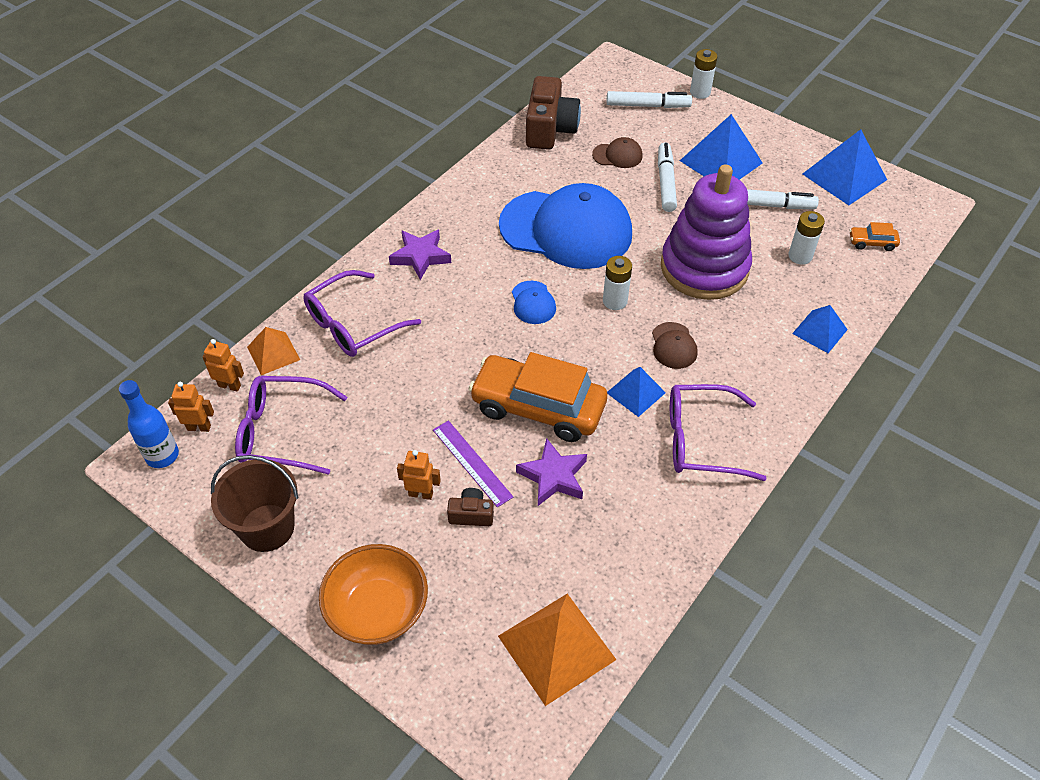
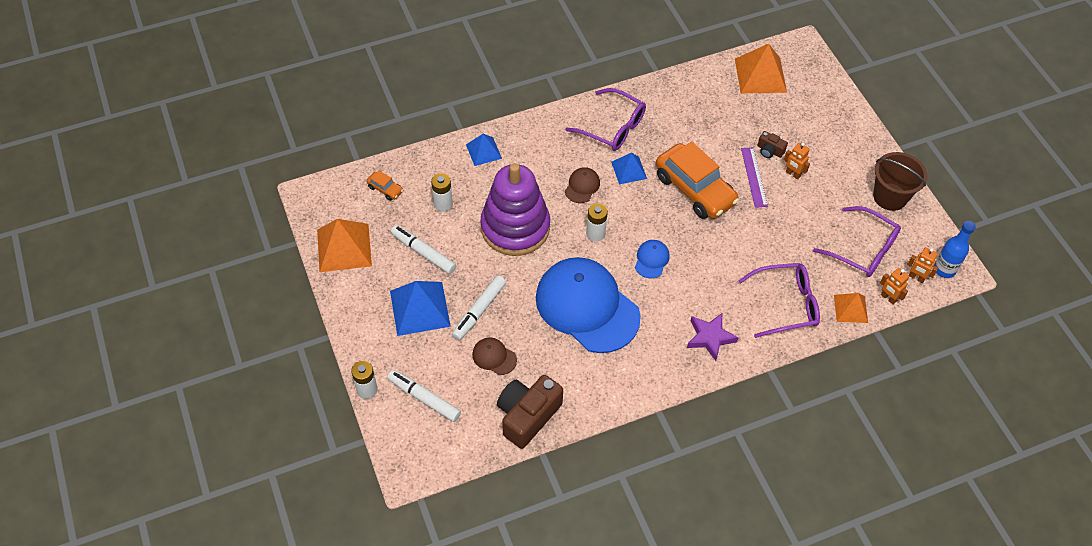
camera: 150 degrees left, 5 degrees up
(377, 610) = (843, 129): orange bowl -> none
(553, 476) = (711, 148): purple star -> none
(844, 177) = (344, 247): blue pyramid -> orange pyramid

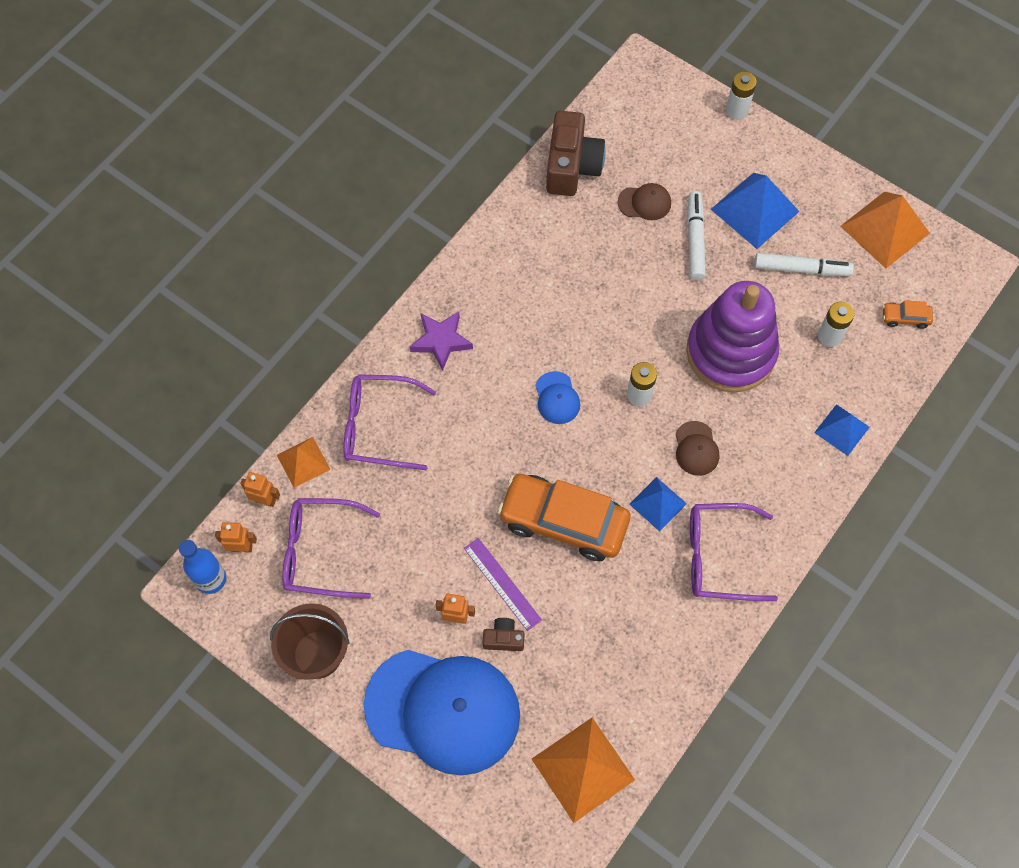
camera: 150 degrees right, 10 degrees up
(424, 398) = (679, 131): white marker -> none
(587, 307) = (590, 304): blue cap -> blue cap (443, 710)
(786, 304) = (378, 427): purple glasses -> purple glasses turned 45 degrees clockwise

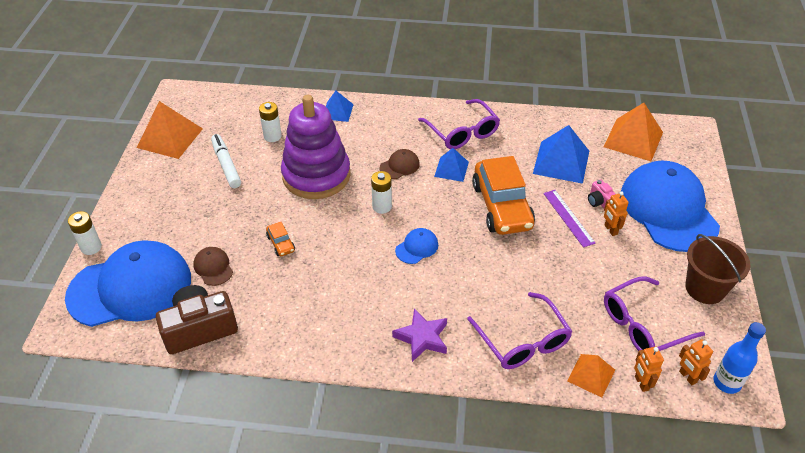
camera: 120 degrees left, 20 degrees down
(320, 552) = (642, 325): purple glasses -> purple glasses turned 90 degrees clockwise
(502, 584) = (568, 217): purple ruler -> purple ruler turned 45 degrees counterclockwise
(503, 638) = (600, 202): brown camera -> pink camera
(660, 128) = (130, 287): none -> blue cap
(695, 239) = (232, 226): white marker -> none
(755, 210) = (187, 204): blue pyramid -> blue pyramid (561, 162)
(905, 318) = (237, 110): orange car -> orange car (281, 243)

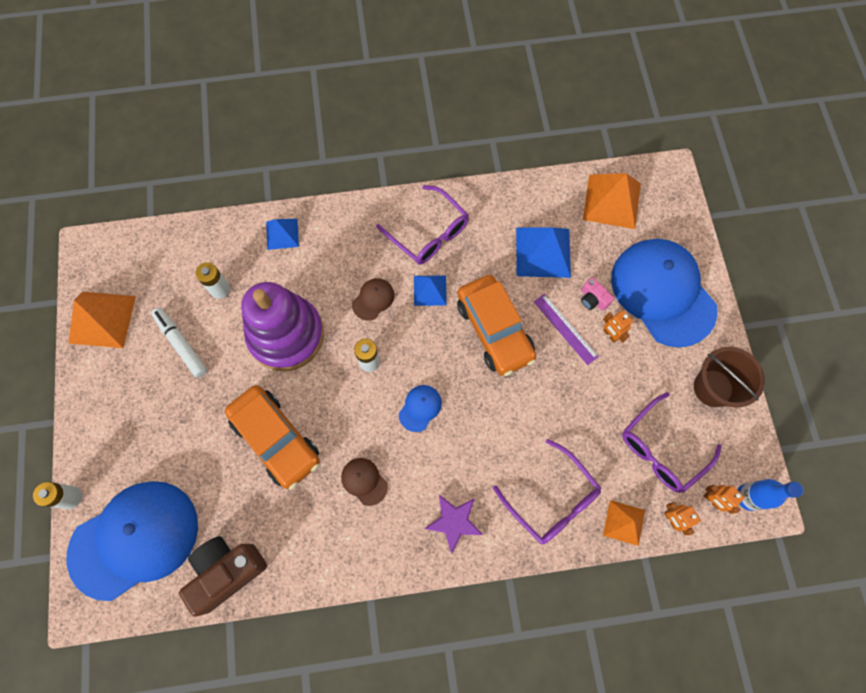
camera: 15 degrees left, 25 degrees up
(213, 267) = (214, 489): brown cap -> brown cap (364, 481)
(281, 243) = (276, 439): orange car -> orange car, size x2.39

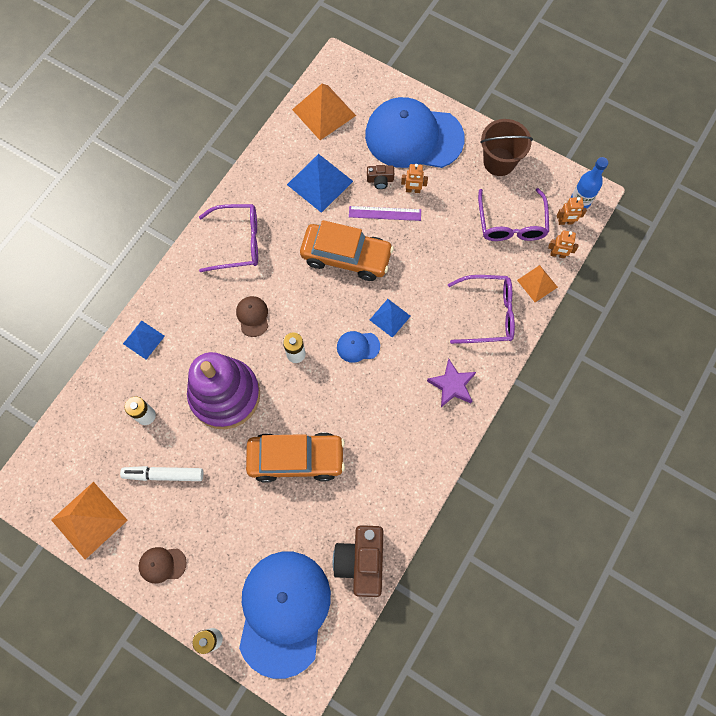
camera: 50 degrees left, 0 degrees up
(364, 481) = (376, 422): brown cap -> brown cap (162, 564)
(420, 408) = (358, 346): blue cap -> blue cap turned 75 degrees counterclockwise
(430, 290) = (280, 274): blue pyramid -> blue pyramid (390, 318)
(593, 299) = (380, 180): pink camera -> brown camera

